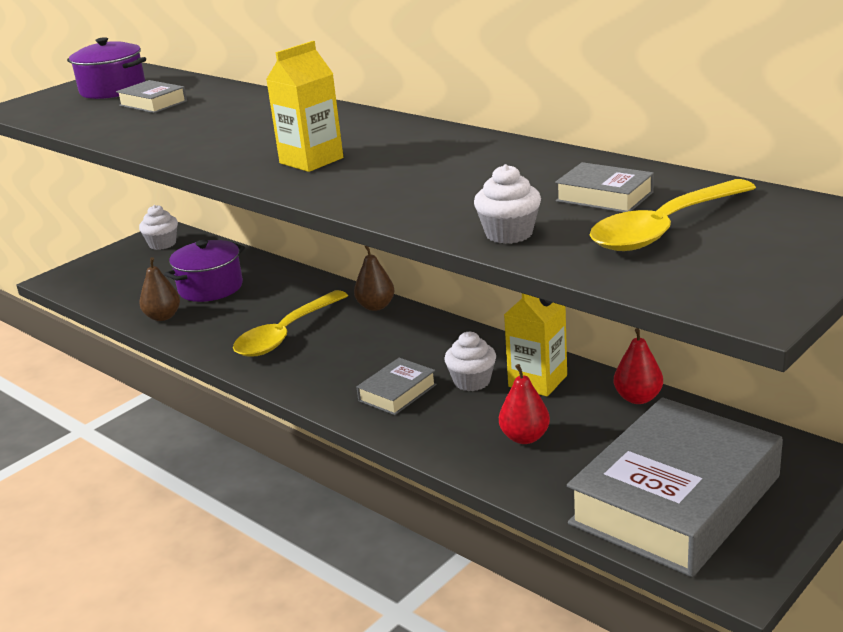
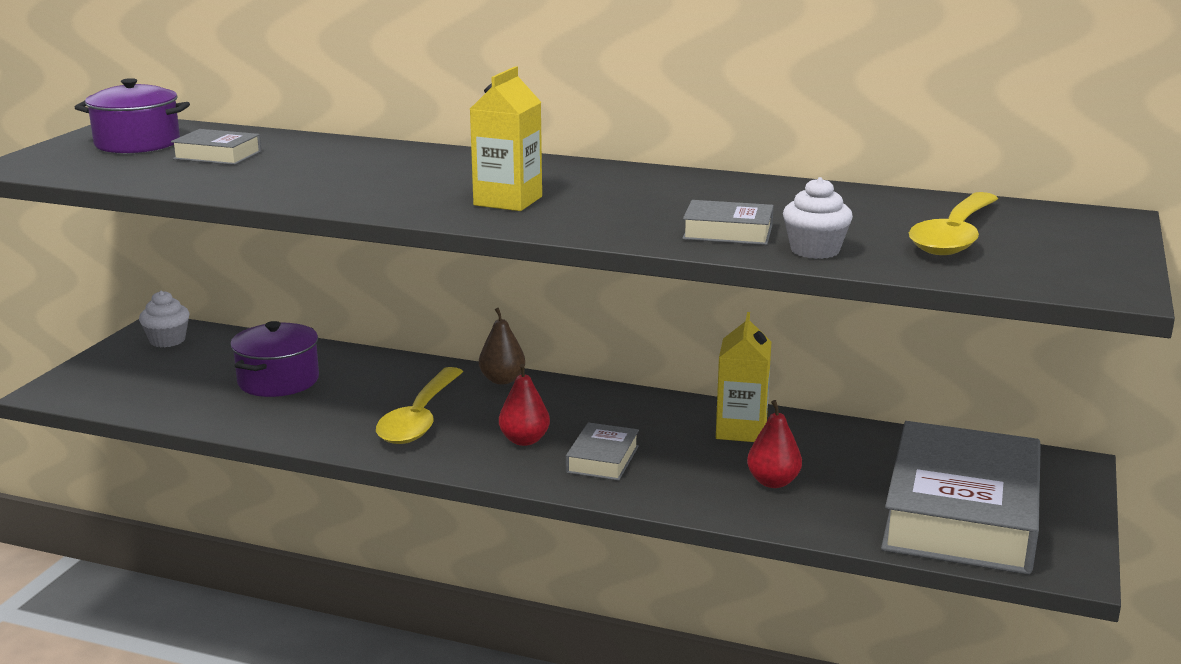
camera: 25 degrees left, 5 degrees down
(163, 317) = (243, 417): brown pear -> none
(472, 381) = (673, 439): white cupcake -> none
(604, 197) = (864, 215): grey book -> grey book (728, 232)
(638, 398) = (852, 433): red pear -> red pear (524, 440)

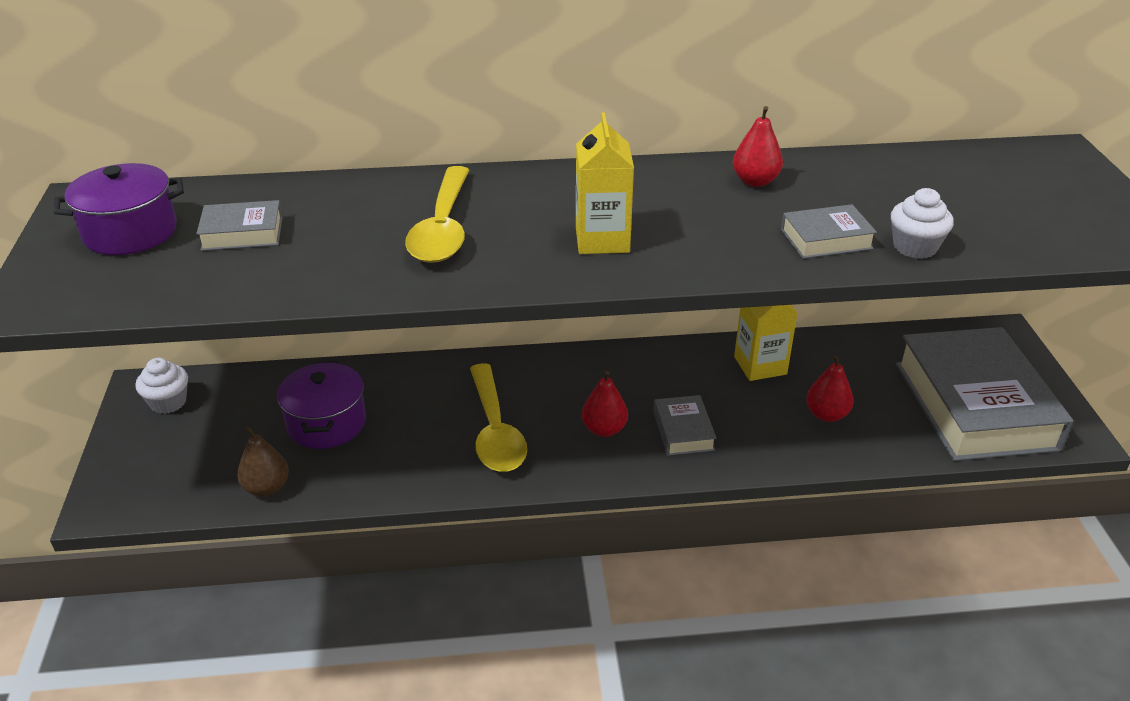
camera: 25 degrees left, 15 degrees up
(502, 380) = (528, 364): brown pear -> brown pear (266, 488)
(716, 190) = (755, 181): none -> red pear
(954, 236) = (989, 201): yellow spoon -> yellow spoon (443, 228)

